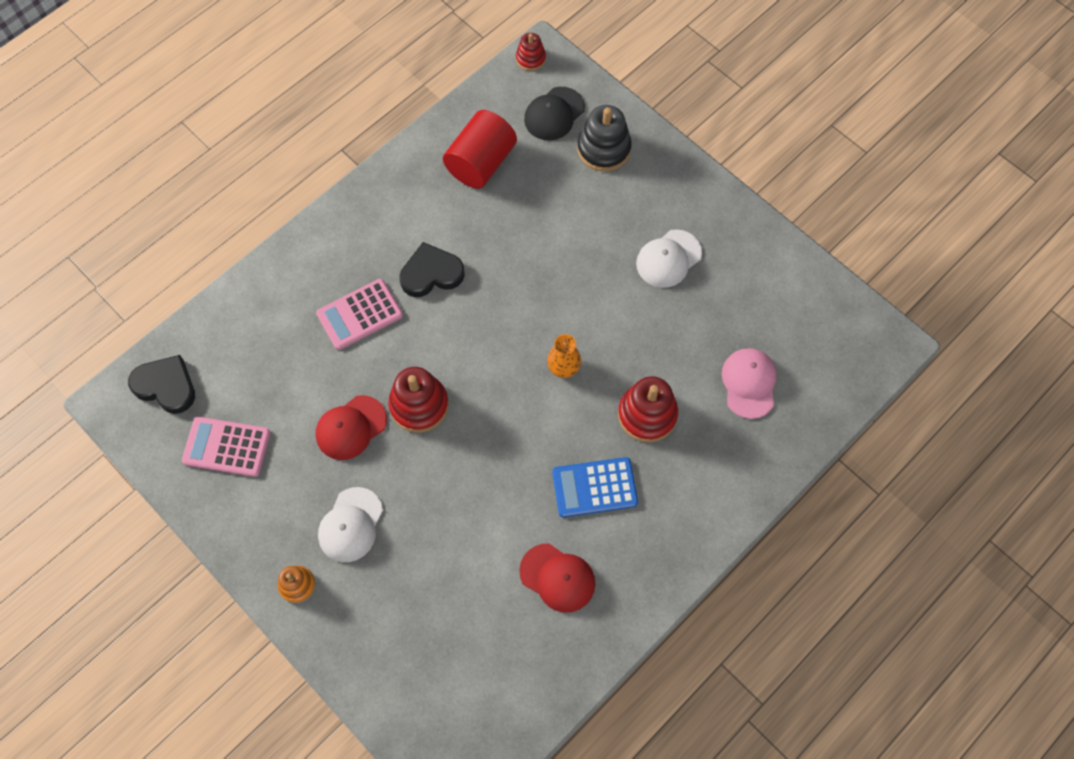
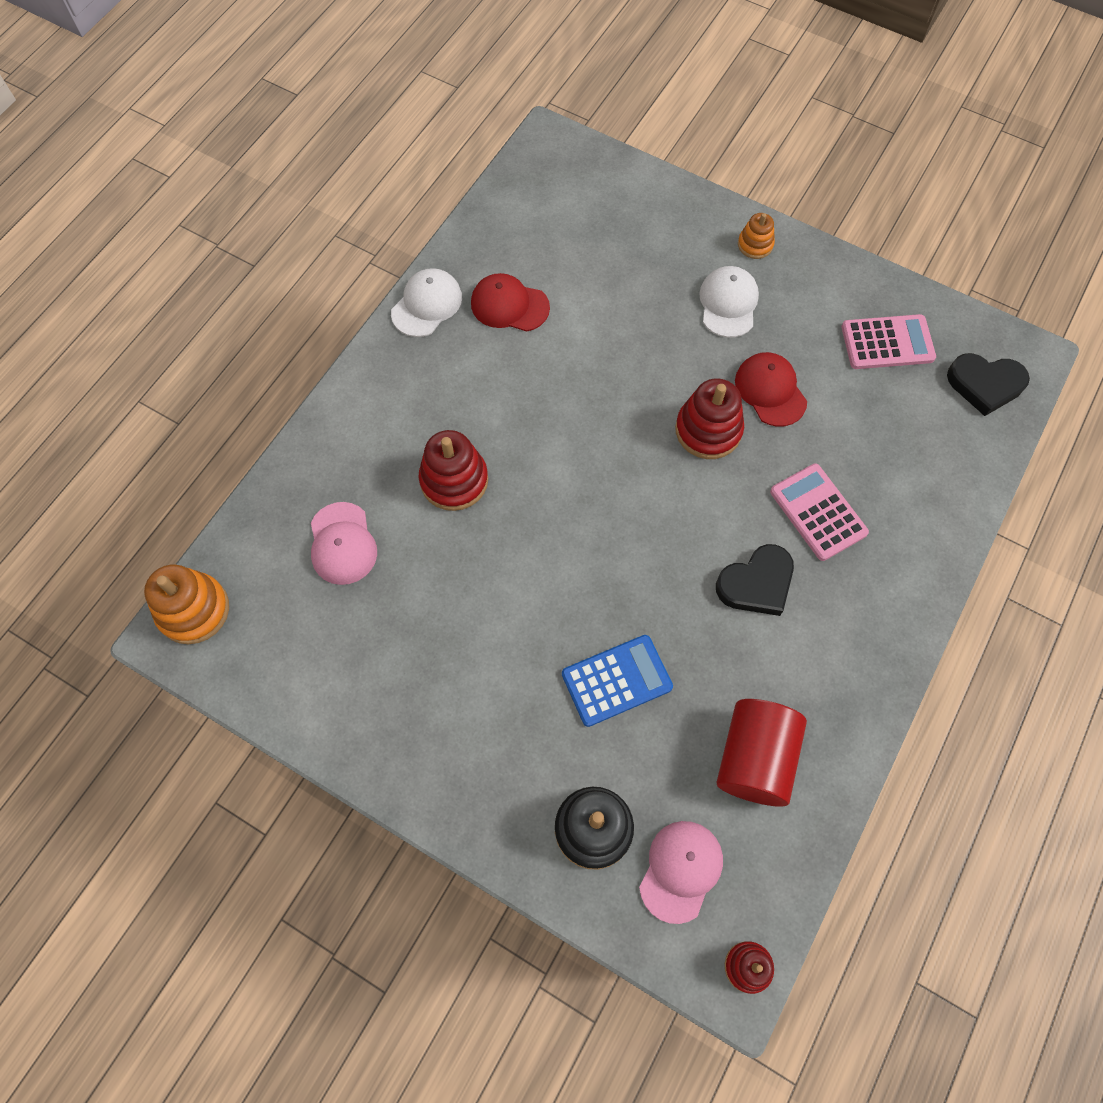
camera: 165 degrees right, 0 degrees up
(351, 428) = (770, 390): red cap -> red cap turned 60 degrees counterclockwise
(360, 315) = (818, 512): pink calculator -> pink calculator turned 75 degrees counterclockwise
(554, 114) = (681, 870): black cap -> pink cap
(563, 368) = (562, 509): orange vase -> none
(594, 487) = (494, 393): blue calculator -> blue calculator (616, 680)
(668, 259) = (467, 680): white cap -> white cap (427, 304)
(873, 359) = (193, 610): none -> orange stacking toy

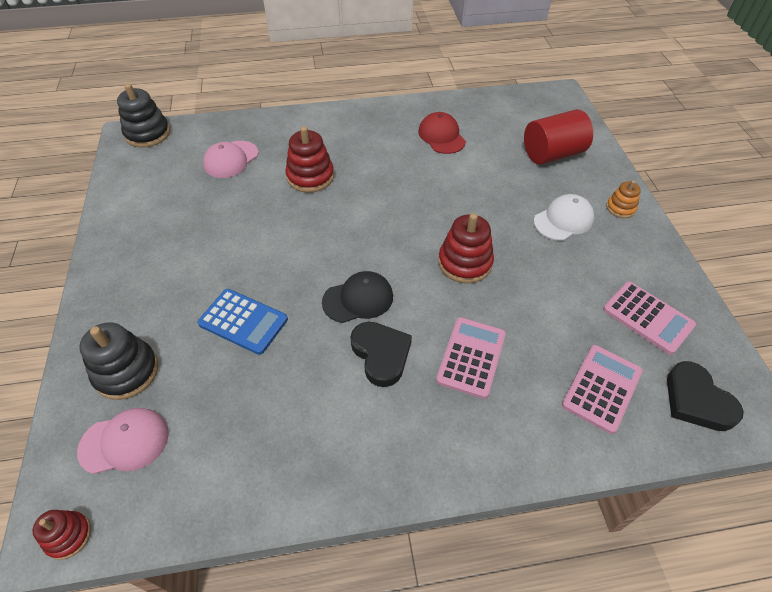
camera: 50 degrees right, 15 degrees down
(193, 610) = (147, 134): orange stacking toy -> black stacking toy
(427, 304) = (404, 109): white cap -> none
(675, 556) = (358, 299): none -> black cap
(754, 758) = (244, 436): red cylinder -> red cylinder (552, 154)
(756, 583) = (381, 354): black heart -> black heart turned 135 degrees counterclockwise
(770, 390) = (530, 276): red cap -> none
(924, 440) = (601, 388): none -> pink calculator

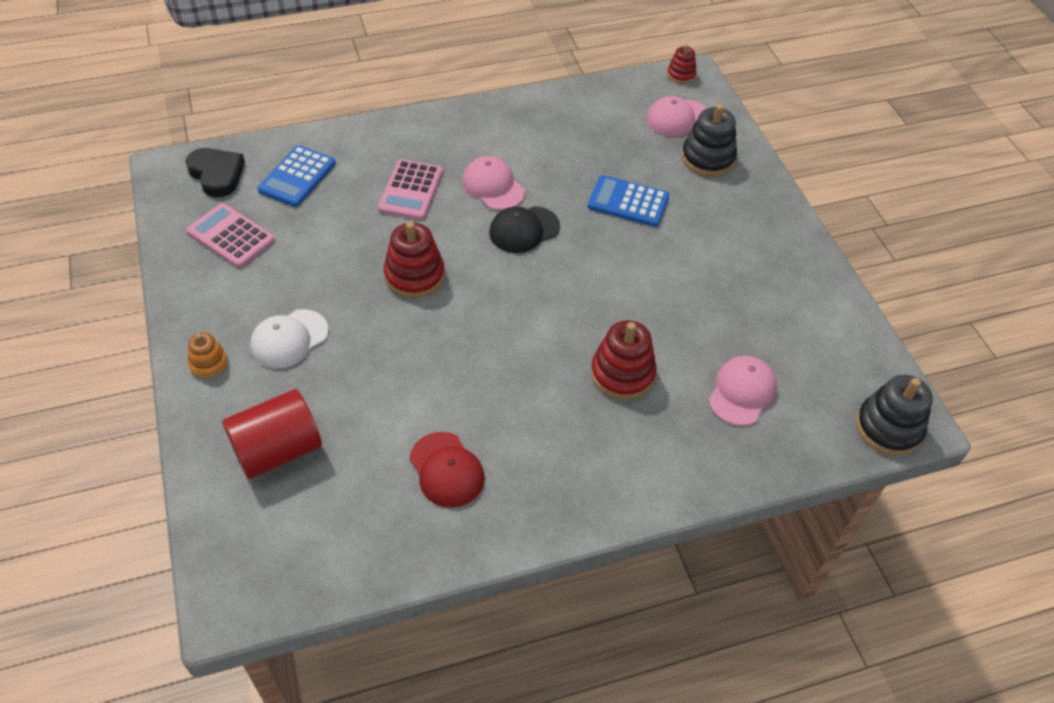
camera: 170 degrees right, 0 degrees up
(381, 354) = (493, 186): black heart -> pink cap
(601, 388) = (297, 177): pink calculator -> blue calculator

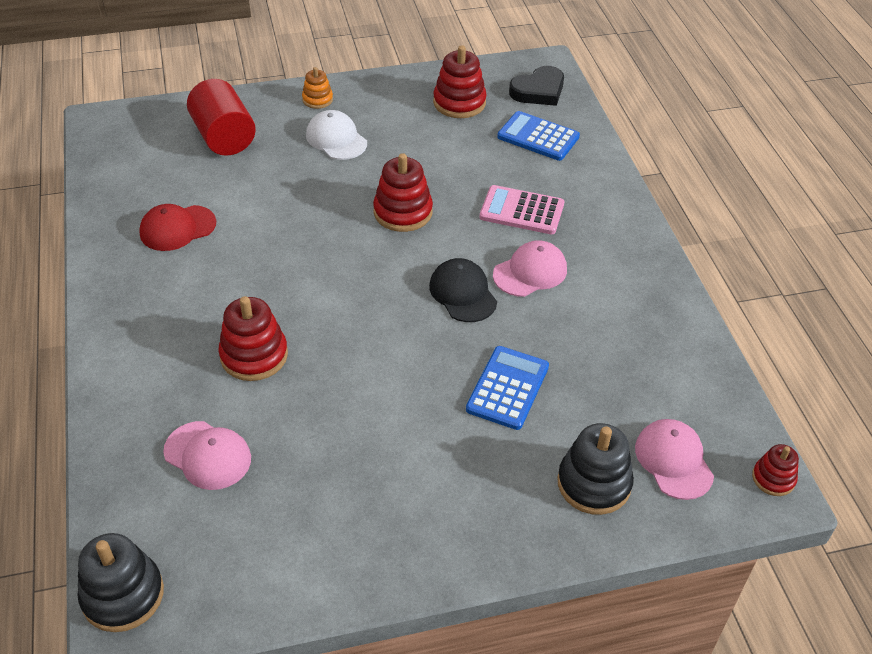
camera: 95 degrees right, 5 degrees down
(231, 236) = (459, 103): pink calculator -> red stacking toy

